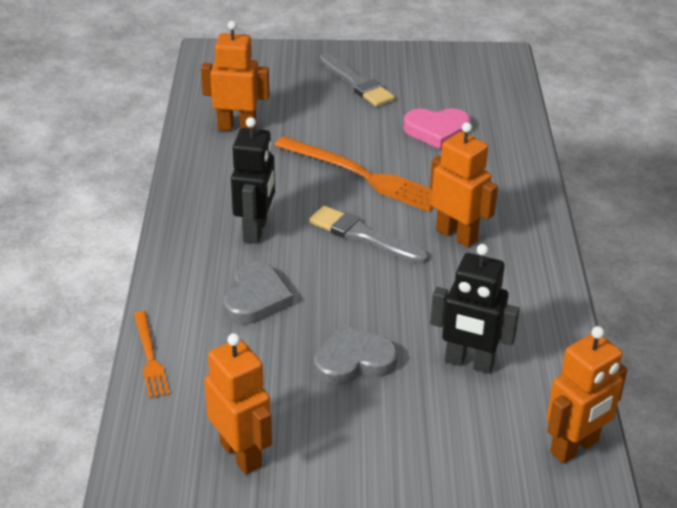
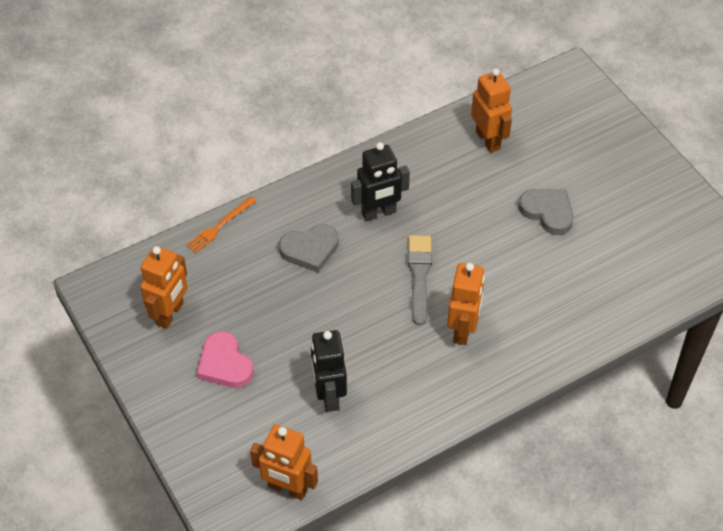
camera: 60 degrees right, 15 degrees up
(353, 361) = (287, 331): grey heart -> grey heart (547, 212)
(357, 83) = (610, 179): grey brush -> none
(362, 175) = (490, 241): orange fork -> none
(436, 131) = (587, 260): pink heart -> pink heart (224, 364)

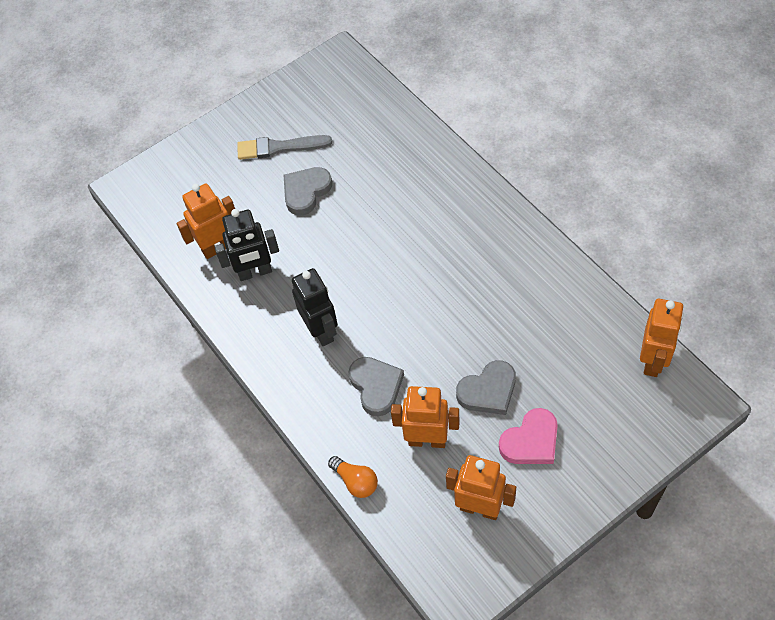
camera: 90 degrees left, 5 degrees up
(219, 226) = (355, 481): orange fork -> orange light bulb
(285, 337) = (488, 391): none -> grey heart
(329, 395) = (546, 342): black robot -> black robot (255, 272)
(419, 275) = (395, 286): grey brush -> grey brush (279, 147)
(463, 330) = (451, 244): orange robot -> orange robot (427, 440)

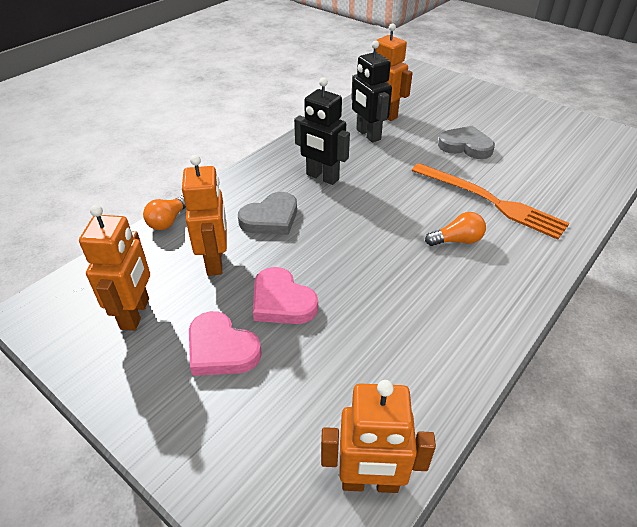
camera: 70 degrees right, 15 degrees down
(279, 147) = (503, 126): grey brush -> none
(321, 331) = (322, 177): black robot -> black robot turned 75 degrees clockwise
(398, 202) = (490, 201): none -> orange fork
(444, 244) = (457, 240): none -> orange light bulb
(488, 391) = (282, 301): grey heart -> pink heart

